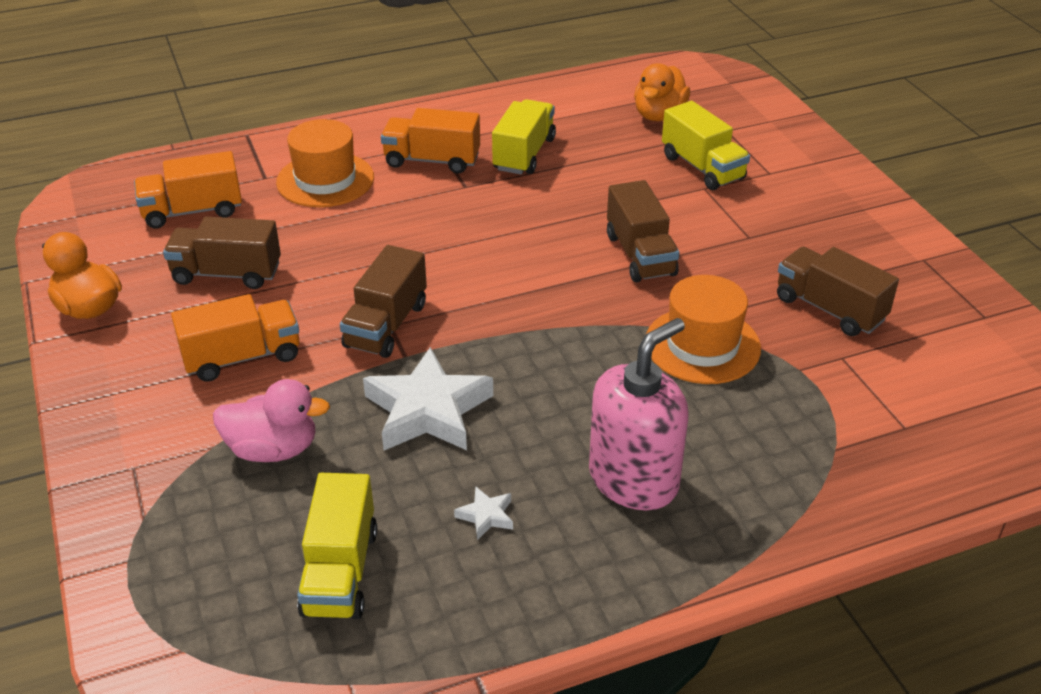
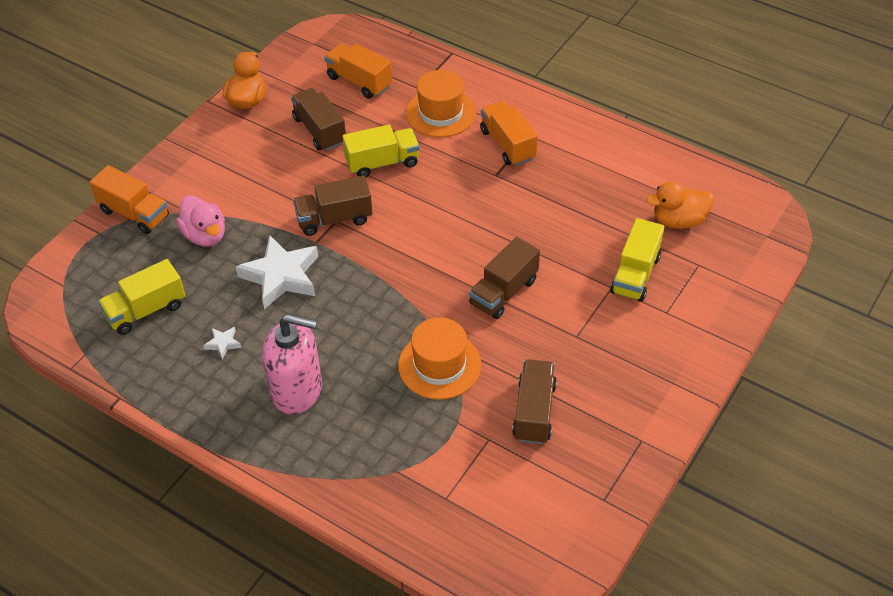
camera: 55 degrees right, 10 degrees up
(242, 357) = (260, 180): orange truck -> orange truck (134, 213)
(524, 154) = (558, 181): yellow truck -> yellow truck (382, 163)

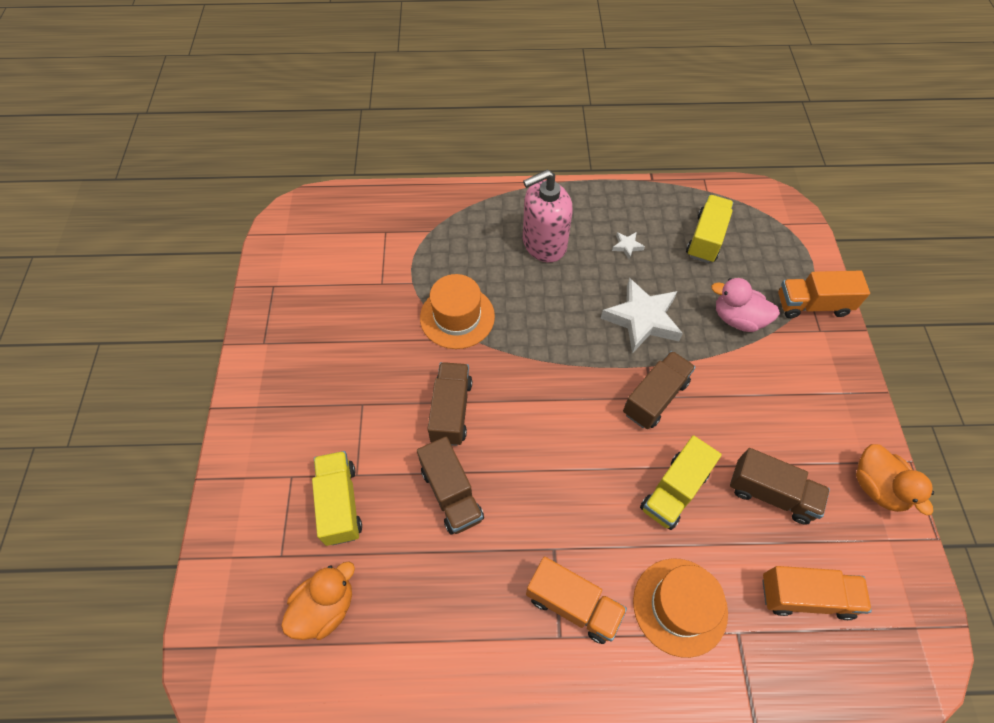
camera: 145 degrees right, 10 degrees up
(534, 412) = (360, 320): brown truck -> brown truck (451, 494)

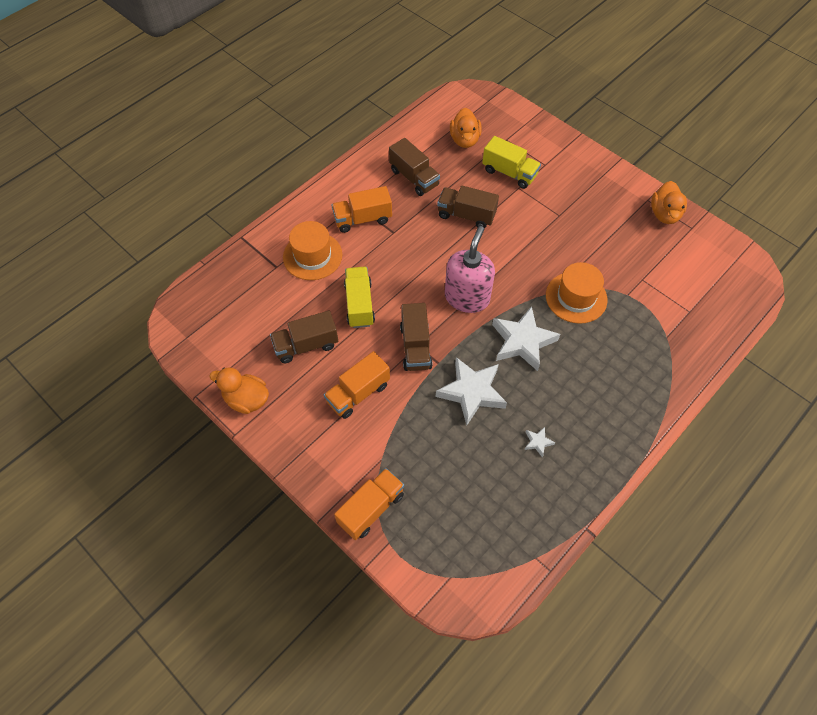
camera: 135 degrees right, 0 degrees up
(273, 317) = (664, 214): none -> orange duck
(451, 411) = (513, 248): brown truck -> brown truck (414, 178)
(544, 244) = (590, 392): pink soap dispenser -> pink soap dispenser (467, 297)
(551, 321) = (522, 341): none -> white star
(706, 239) = (492, 503): yellow truck -> none
(737, 319) = (413, 448): pink duck -> none
(806, 596) = (253, 308): orange truck -> orange truck (358, 393)

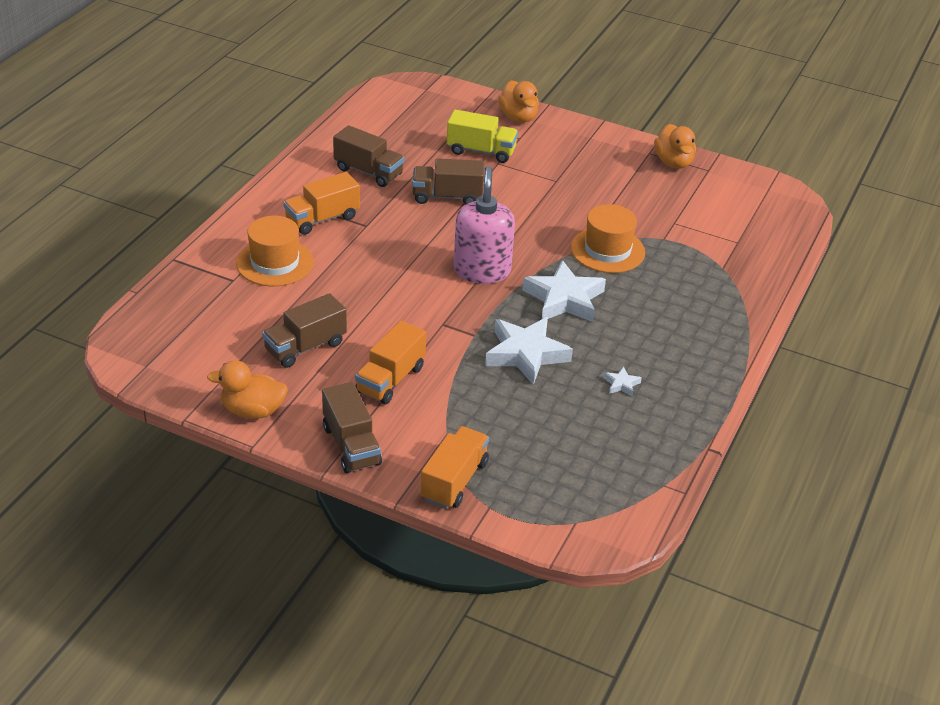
camera: 20 degrees left, 20 degrees down
(359, 304) = (354, 298): yellow truck -> none
(415, 346) = (441, 325): brown truck -> brown truck (351, 445)
(464, 140) = (414, 128): orange duck -> orange duck (518, 117)

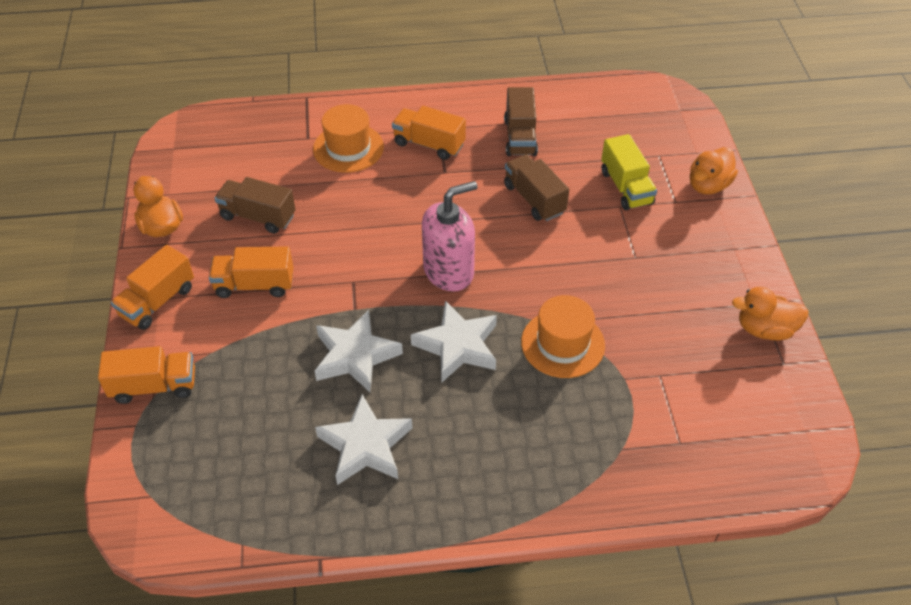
camera: 60 degrees right, 10 degrees up
(351, 445) = (157, 301): brown truck -> orange truck
(621, 384) = (365, 445): white star -> white star, size x2.35
(673, 162) = (764, 329): orange duck -> orange duck turned 45 degrees clockwise

